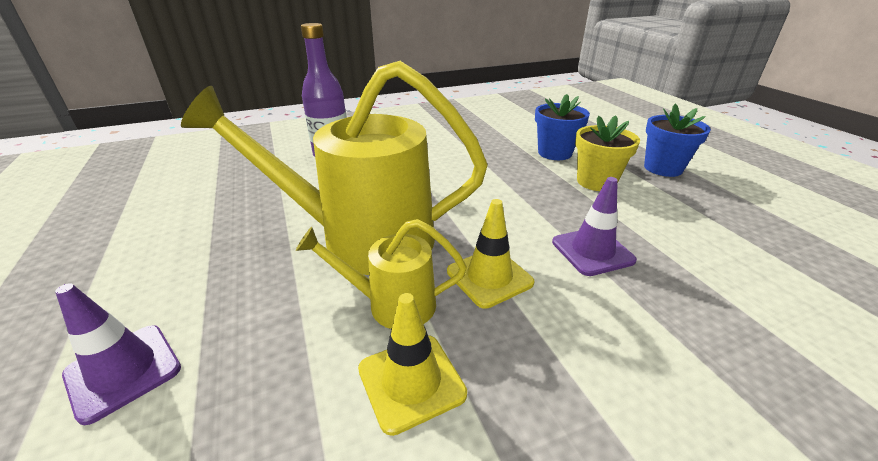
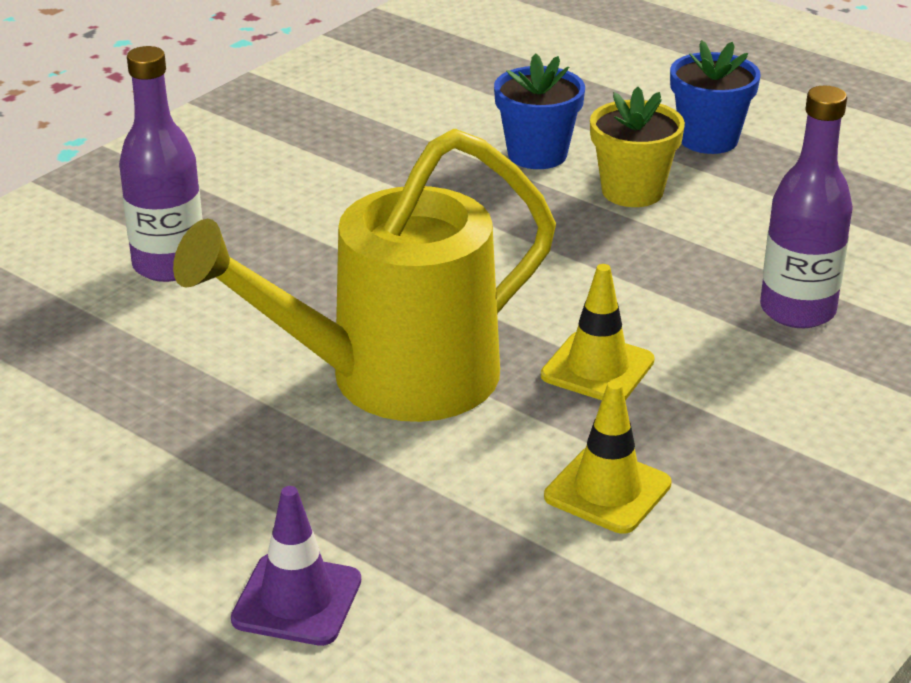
camera: 30 degrees left, 0 degrees up
(391, 304) = (514, 436): yellow watering can -> none
(592, 251) = (691, 297): purple traffic cone -> none
(671, 287) = (797, 310): none -> purple bottle

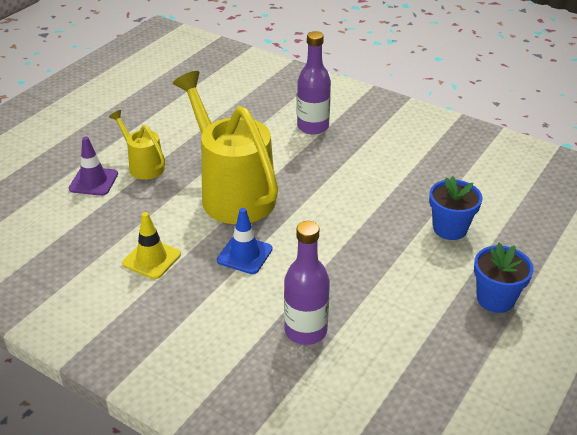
camera: 85 degrees right, 5 degrees up
(249, 515) = (143, 166): none -> yellow watering can
(597, 368) = (244, 255): yellow traffic cone -> blue traffic cone
(632, 191) = (419, 266): yellow flower pot -> none

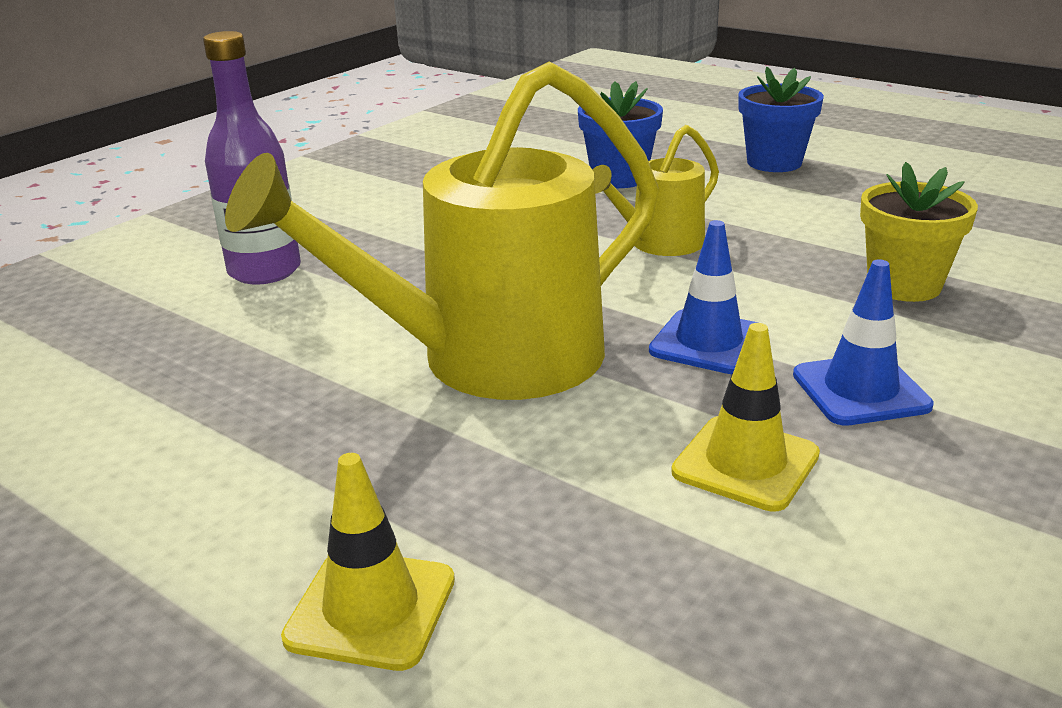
camera: 85 degrees left, 10 degrees down
(93, 181) = (371, 609): purple traffic cone -> yellow traffic cone
(143, 166) = (320, 505): yellow watering can -> yellow watering can (658, 244)
(200, 297) = (860, 390): none -> blue traffic cone
(305, 330) = (904, 285): purple bottle -> yellow flower pot

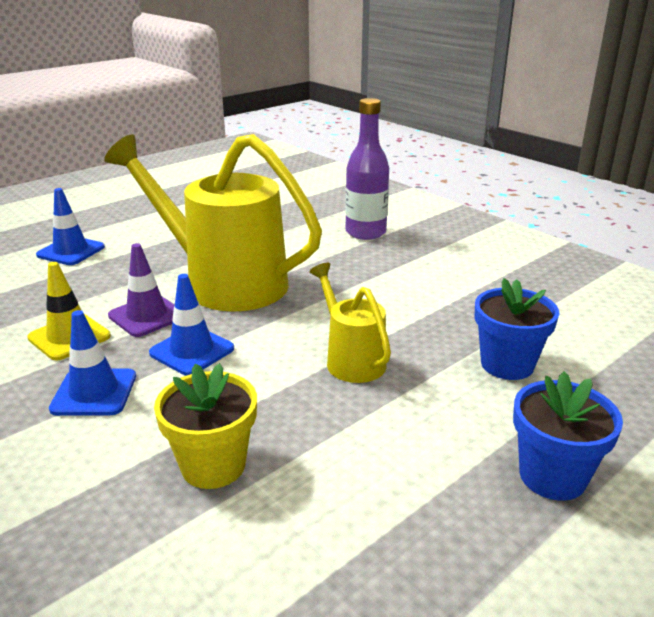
camera: 100 degrees right, 0 degrees up
(371, 609) = (71, 251): yellow traffic cone -> blue traffic cone
(486, 361) = (223, 282): yellow watering can -> yellow watering can turned 45 degrees counterclockwise
(634, 405) = (147, 316): none -> purple traffic cone

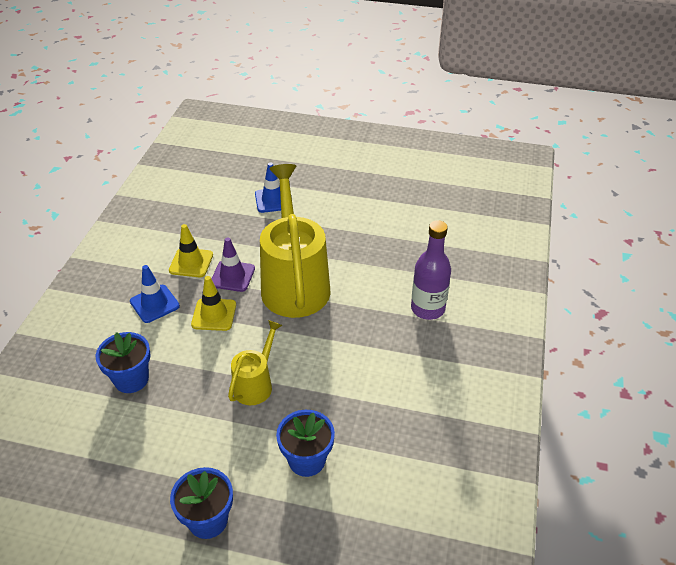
camera: 55 degrees right, 15 degrees up
(192, 351) = (214, 315): blue traffic cone -> yellow traffic cone
(213, 465) = (131, 379): yellow flower pot -> blue flower pot

